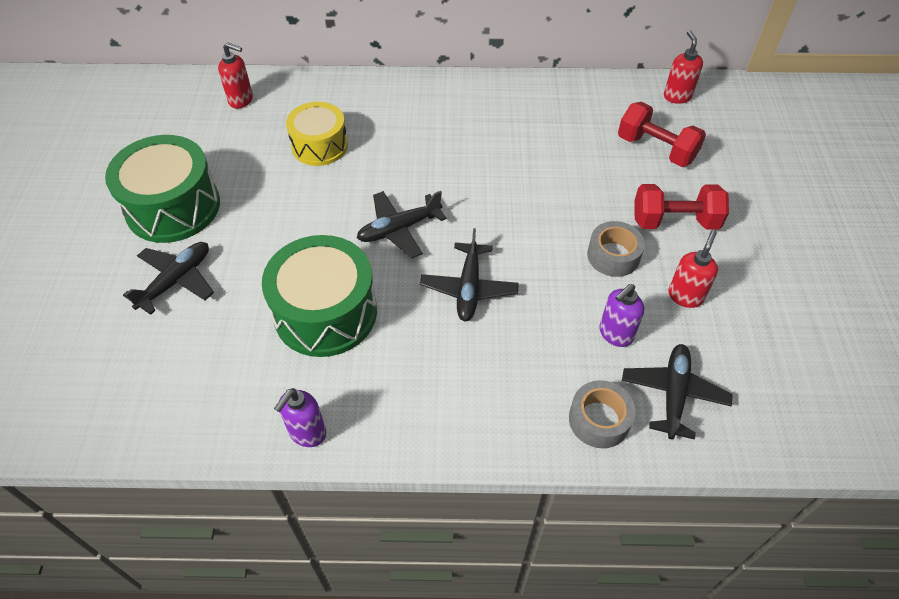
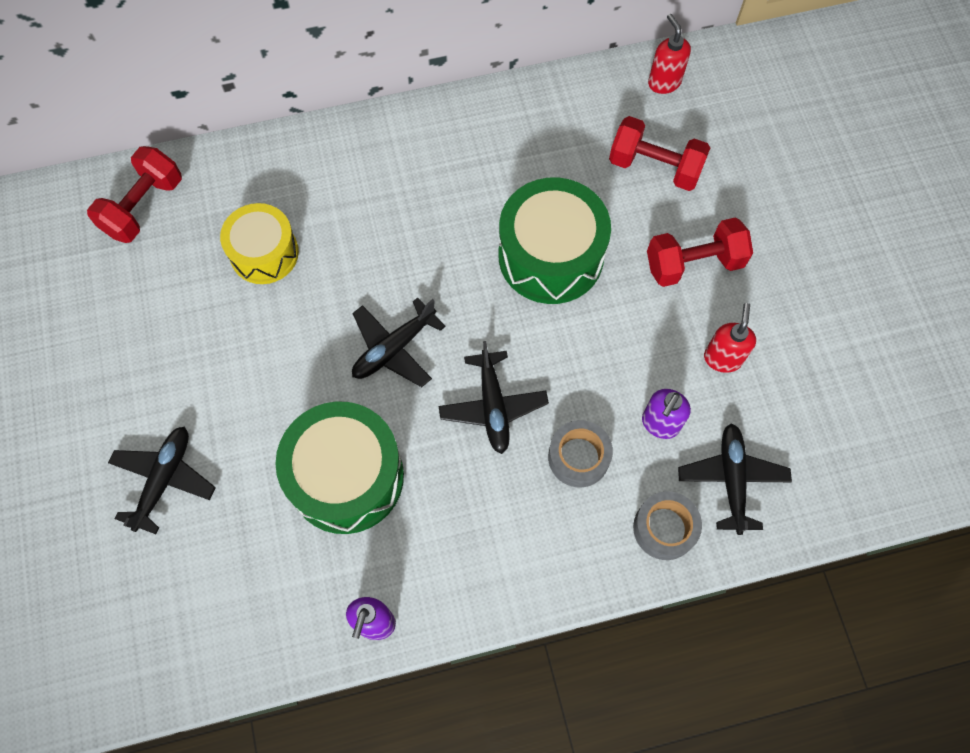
camera: 15 degrees left, 15 degrees up
(173, 207) = (120, 382): green drum -> green drum (551, 256)
(241, 100) = (143, 207): red soap dispenser -> red dumbbell
(613, 255) = (637, 325): grey tape -> grey tape (578, 457)

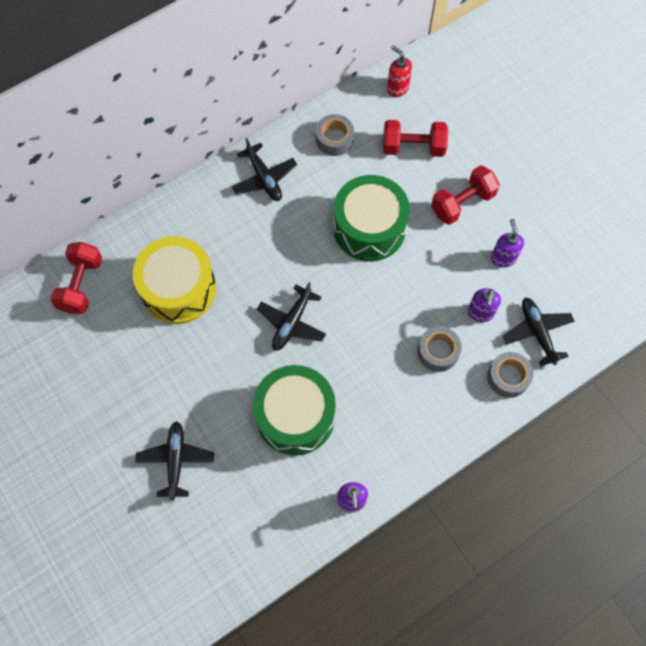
camera: 20 degrees left, 0 degrees up
(264, 253) = (178, 289): yellow drum -> yellow drum, size x1.54
(493, 406) = (371, 338): black plane -> black plane (264, 178)
(551, 123) = (334, 139): none -> grey tape
(722, 358) = (503, 258): red soap dispenser -> purple soap dispenser

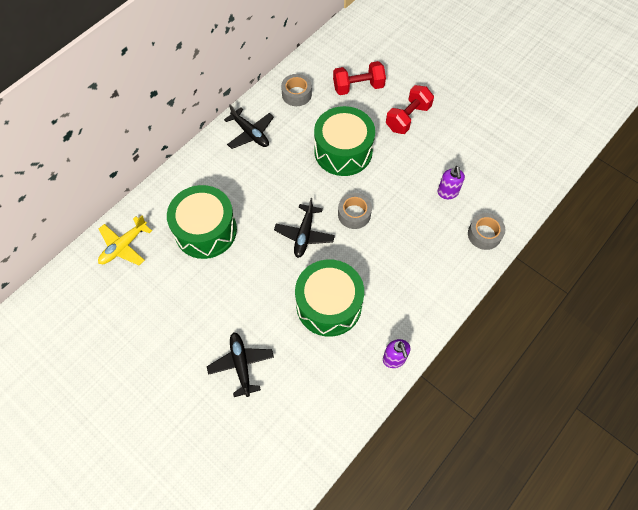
camera: 15 degrees left, 5 degrees down
(81, 285) = (124, 246): red dumbbell -> yellow plane
(178, 289) = (205, 230): yellow drum -> green drum
(397, 88) = (333, 49): red soap dispenser -> none
(438, 351) = (425, 228): grey tape -> grey tape (354, 214)
(503, 258) = (451, 149): purple soap dispenser -> none
(537, 332) = (495, 197): black plane -> none

